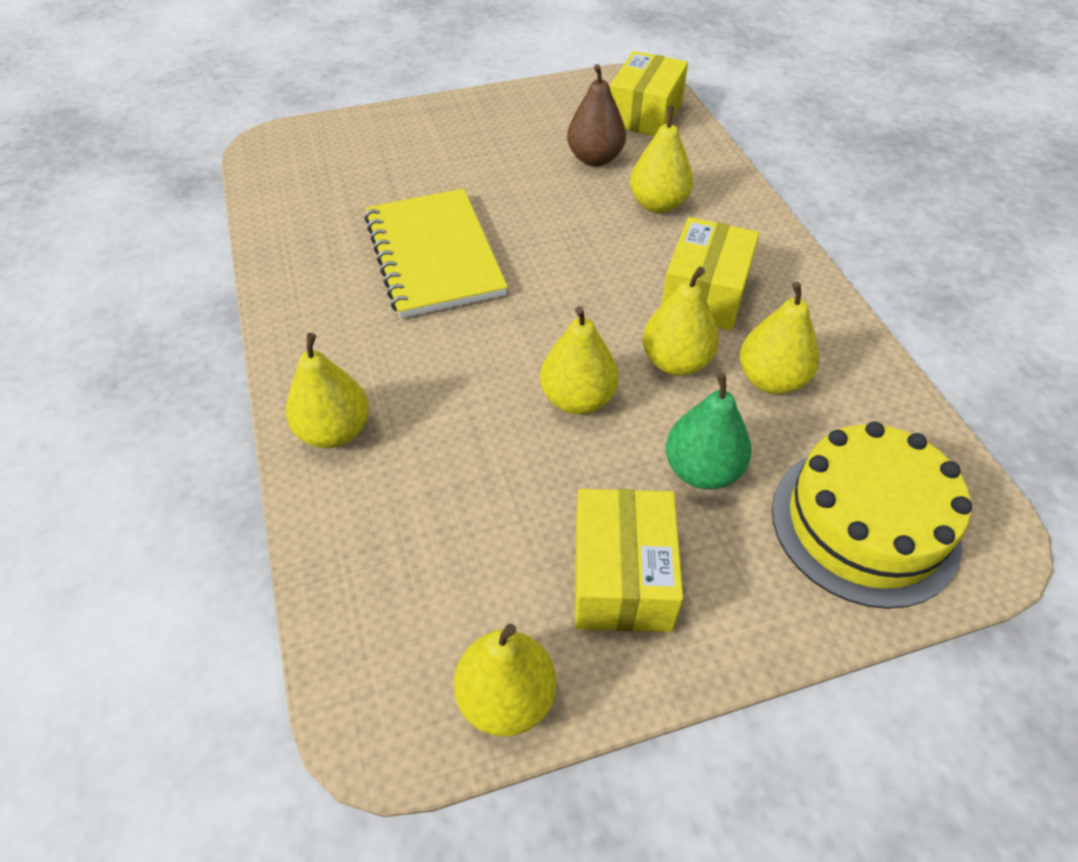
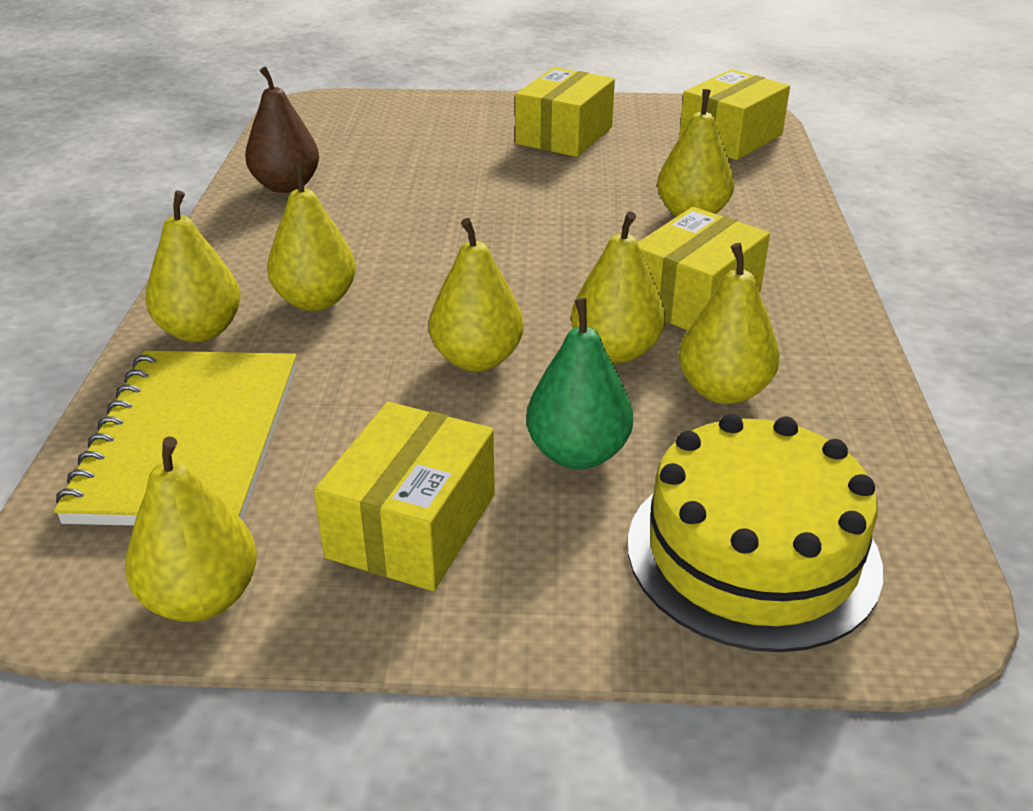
camera: 20 degrees right, 15 degrees down
(413, 372) = (316, 301): none -> yellow pear
(433, 255) = (409, 213): yellow notebook -> yellow notebook (189, 441)
(512, 137) = (564, 135): none -> yellow box
(595, 158) = (645, 165): brown pear -> brown pear (286, 186)

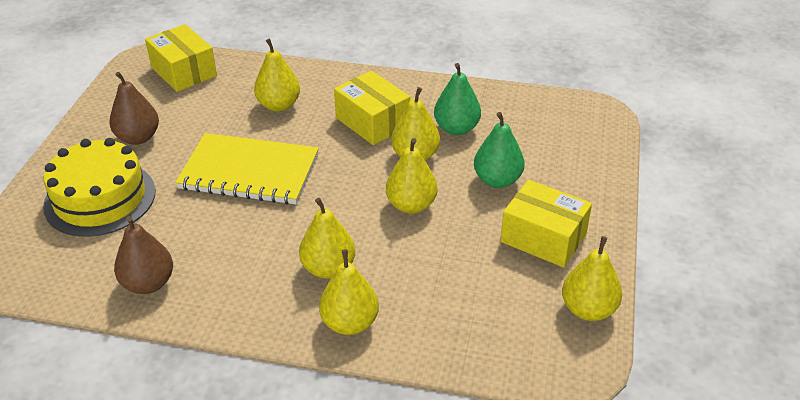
camera: 80 degrees left, 5 degrees up
(189, 441) = (466, 321): yellow notebook -> yellow notebook (249, 172)
(564, 135) = (138, 138): yellow box -> brown pear
(723, 391) = (456, 128): yellow pear -> green pear
(752, 553) = (567, 143): yellow cake -> yellow cake (100, 198)

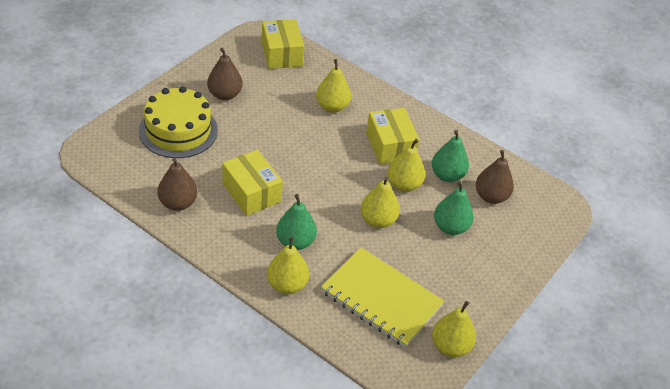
camera: 20 degrees right, 5 degrees up
(249, 172) = (283, 150): yellow notebook -> yellow notebook (381, 299)
(328, 268) = (295, 242): yellow pear -> green pear
(518, 132) = (491, 196): none -> brown pear
(543, 238) = (454, 283): yellow box -> yellow box (251, 192)

